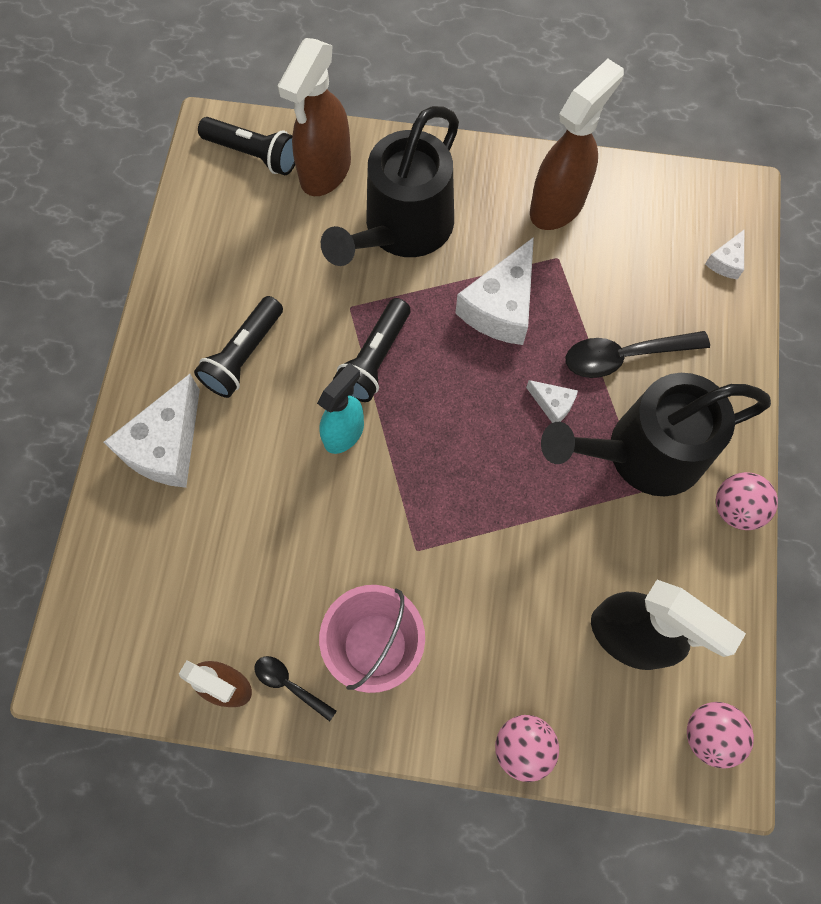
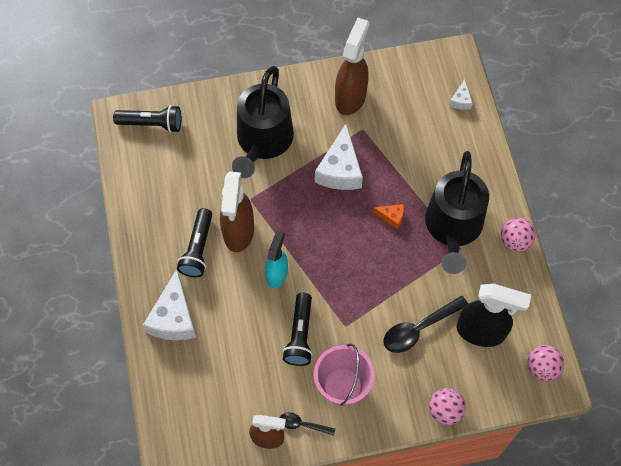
camera: 20 degrees left, 5 degrees down
(325, 172) = (201, 121): brown spray bottle -> brown spray bottle (238, 232)
(375, 359) = (277, 225): black flashlight -> black flashlight (300, 335)
(552, 404) = (391, 217): white cheese -> orange cheese
(624, 356) = (422, 175): black spoon -> black spoon (419, 329)
(644, 453) = (453, 227): black watering can -> black watering can turned 45 degrees counterclockwise

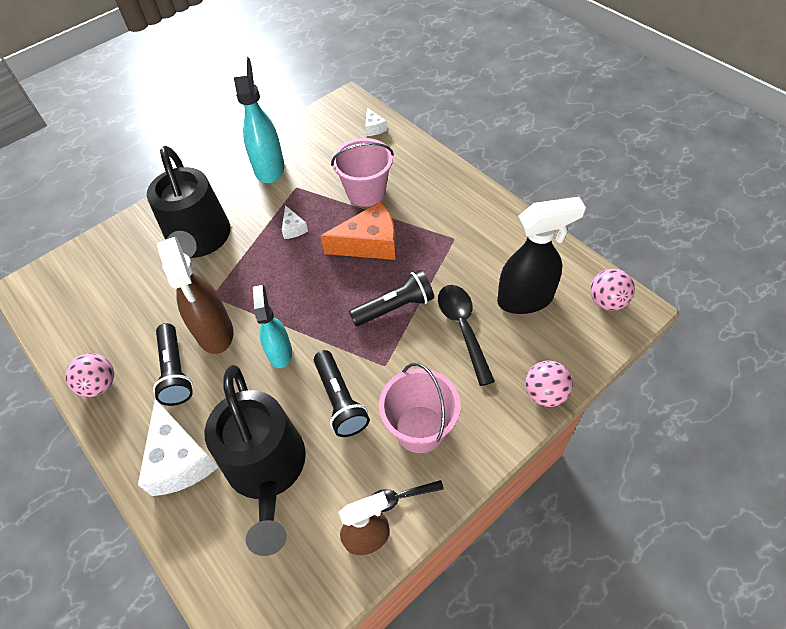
camera: 25 degrees left, 10 degrees down
(151, 124) = (67, 278): black flashlight -> black flashlight (395, 307)
(340, 170) = (293, 228): white cheese -> white cheese, size x0.48
(350, 97) = (269, 168): brown spray bottle -> turquoise spray bottle
(391, 217) = (369, 243): orange cheese -> orange cheese, size x2.09
(416, 165) = (366, 192): none -> pink bucket
(419, 329) = (463, 328): black spoon -> black spoon turned 135 degrees clockwise
(453, 227) = (435, 225): black watering can -> black watering can (267, 469)
(514, 241) = (499, 209): pink ball -> pink ball (100, 385)

